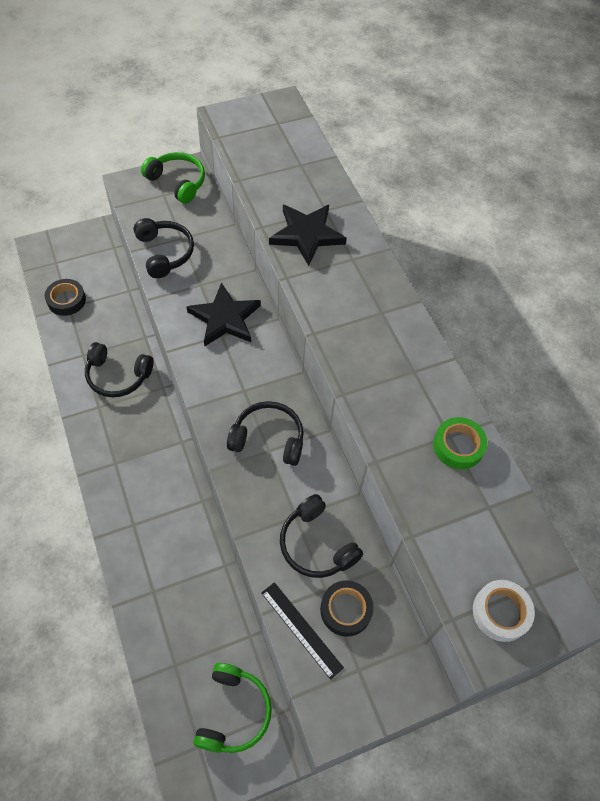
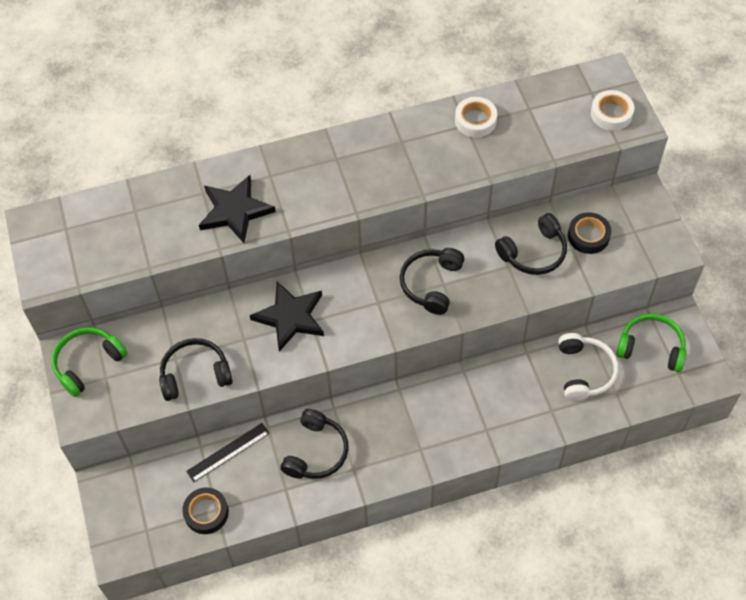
camera: 80 degrees left, 0 degrees up
(201, 629) = (584, 371): none -> white headphones
(301, 629) = (605, 267): black ruler -> black ruler (228, 452)
(458, 446) = (475, 120): green tape -> white tape

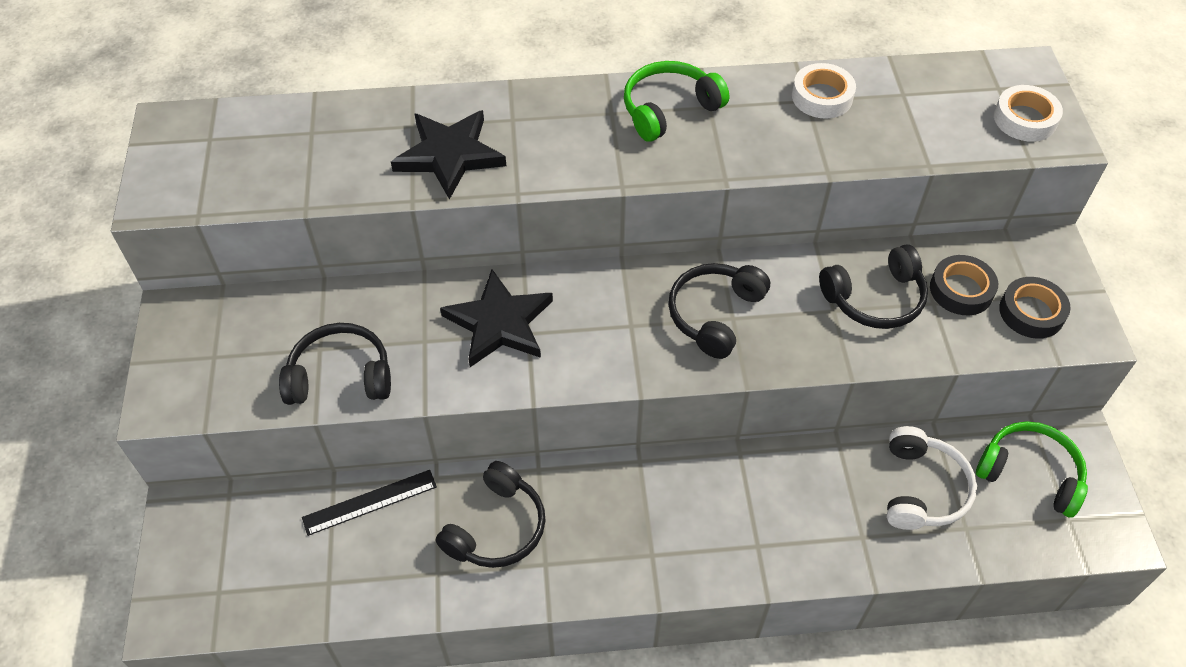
camera: 10 degrees right, 5 degrees down
(88, 363) = (196, 332): green headphones -> green headphones (669, 109)
(206, 513) = (312, 584): black tape -> black tape (1031, 312)

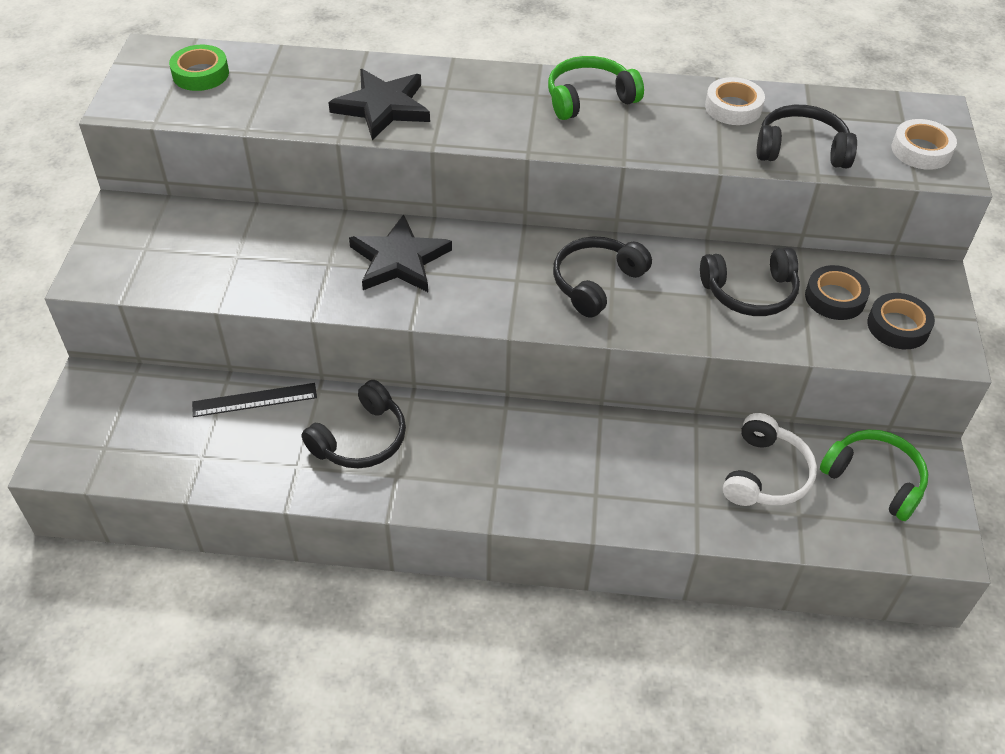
camera: 10 degrees right, 5 degrees down
(233, 144) = (200, 74): none -> green tape
(340, 376) = (248, 279): black headphones -> black headphones (801, 149)

